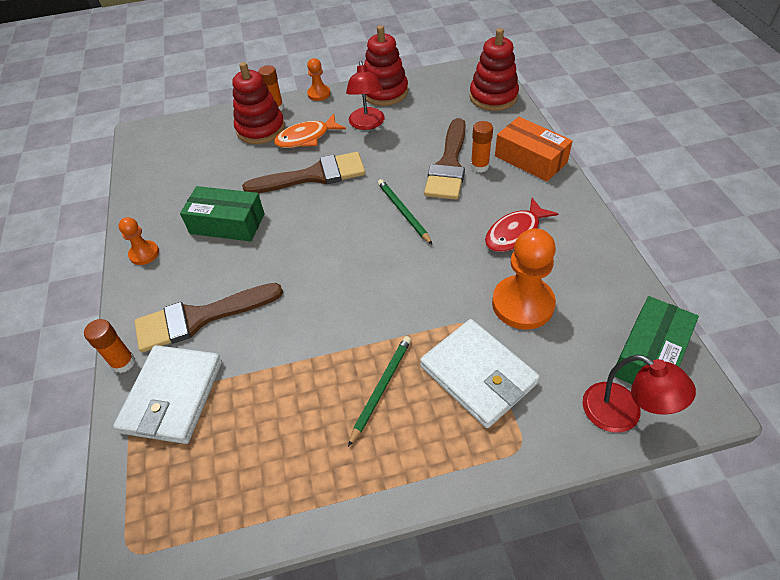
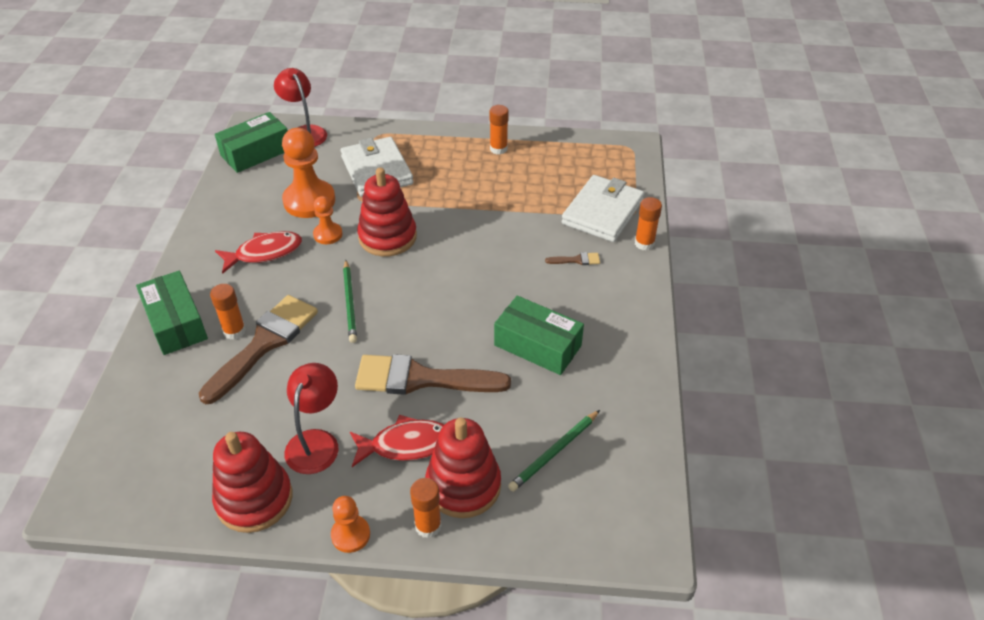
camera: 165 degrees left, 5 degrees down
(144, 254) = (631, 336): orange pawn -> orange pawn (328, 234)
(200, 318) = (576, 260): brown brush -> brown brush, size x0.40
(306, 138) = (406, 444): orange fish -> red fish
(334, 474) = (498, 149): none -> orange glue stick
(381, 388) = (447, 180): green pencil -> green pencil (554, 452)
(493, 97) = (123, 432): red stacking toy -> red stacking toy (387, 237)
(530, 159) = (176, 323): orange box -> green box

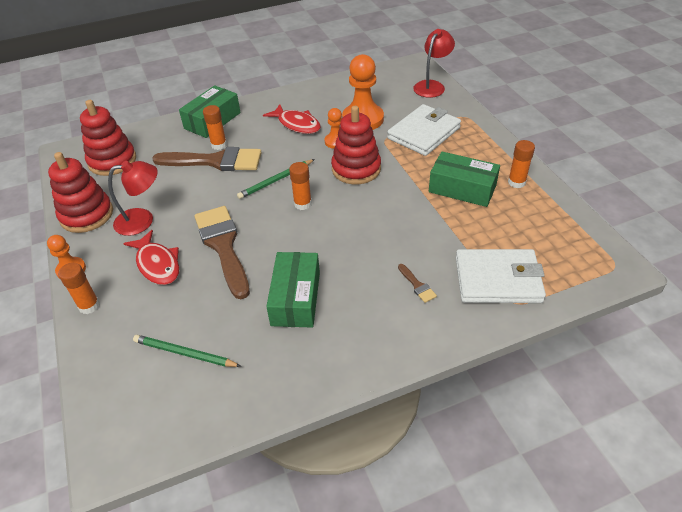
camera: 65 degrees right, 0 degrees up
(256, 152) = (390, 77): green box -> green box (462, 188)
(463, 485) = (131, 310): red stacking toy -> red stacking toy (112, 161)
(644, 243) = (480, 326): orange glue stick -> orange glue stick (302, 204)

